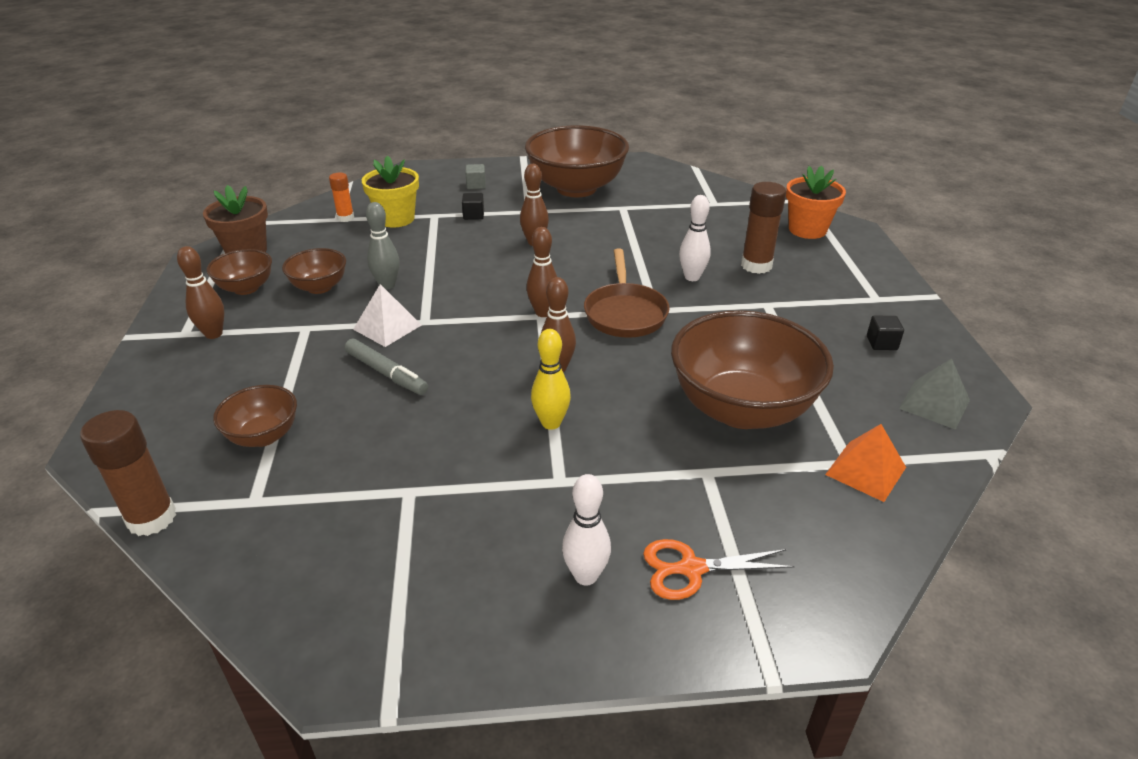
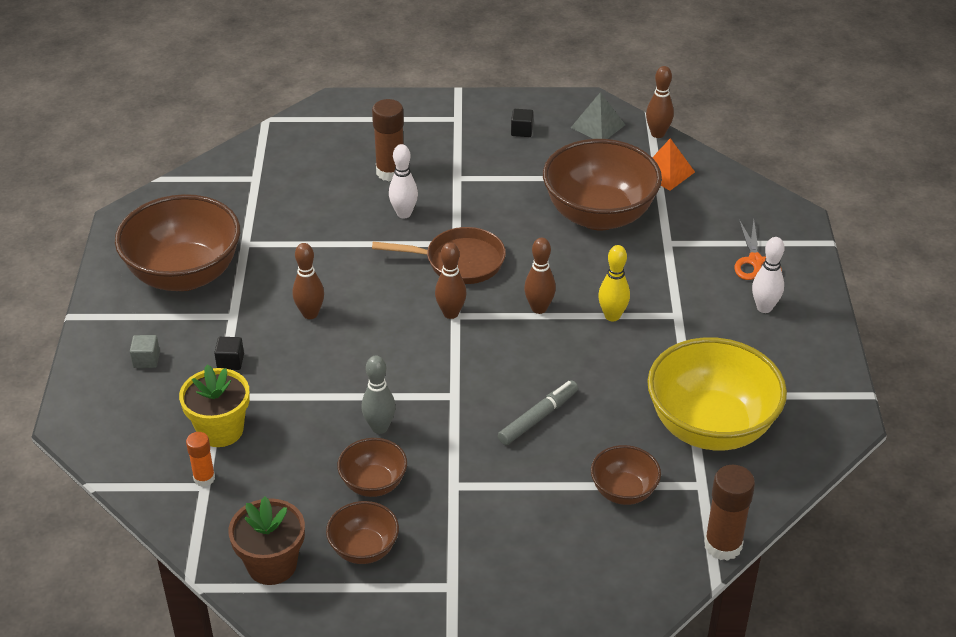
camera: 85 degrees left, 5 degrees up
(213, 334) = (457, 560): brown bowling pin -> brown bowling pin (657, 134)
(349, 510) = (710, 427): none -> yellow bowl
(387, 327) = (461, 422): white pyramid -> none
(807, 230) = (329, 129): orange flower pot -> none

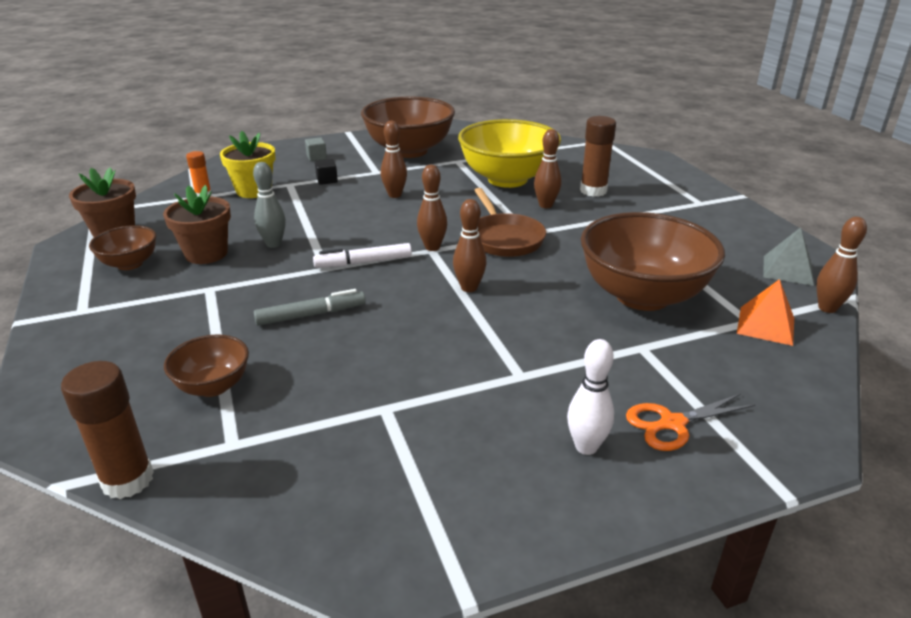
camera: 70 degrees right, 10 degrees down
(373, 484) = (206, 254): brown bowl -> brown flower pot
(404, 214) = (545, 205): white bowling pin -> brown bowling pin
(457, 366) = (363, 262): none -> white marker
(521, 131) = (723, 233): black cube -> none
(538, 417) = (311, 315): grey marker -> grey marker turned 45 degrees counterclockwise
(612, 316) = (487, 331): yellow bowling pin -> none
(710, 427) = (335, 434): yellow bowl -> yellow bowl (507, 179)

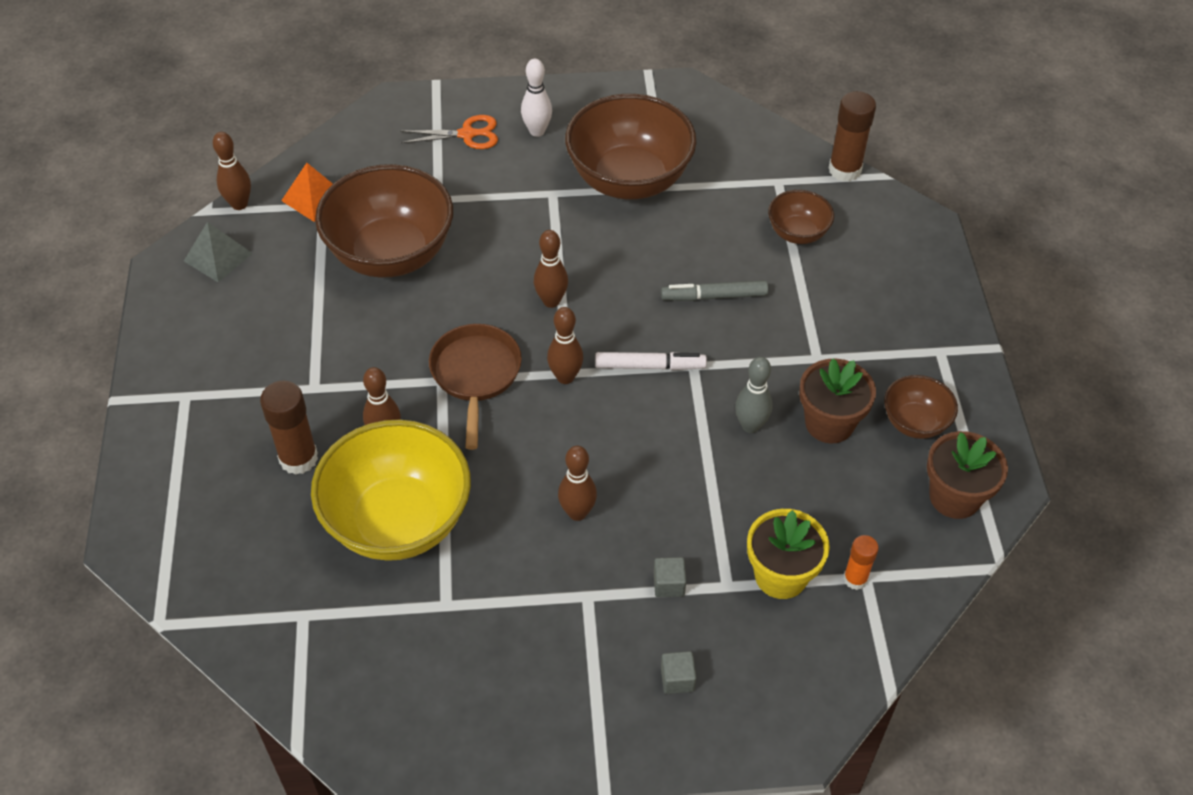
camera: 165 degrees left, 20 degrees up
(327, 180) = (669, 584): black cube -> grey cube
(409, 151) = (512, 666): brown bowl -> brown bowl (629, 179)

